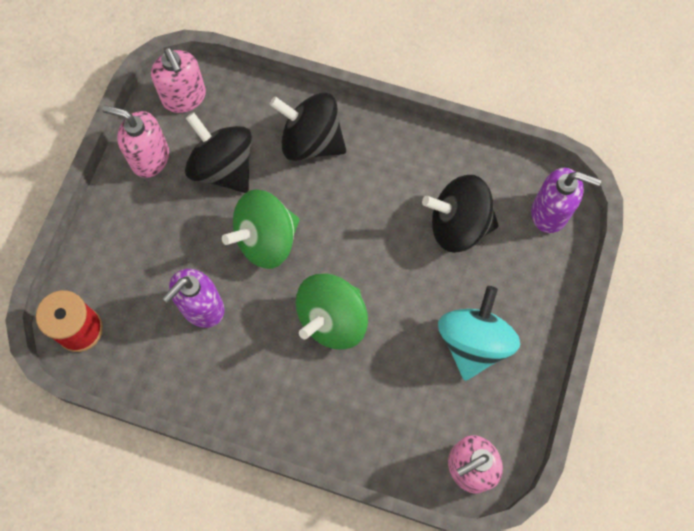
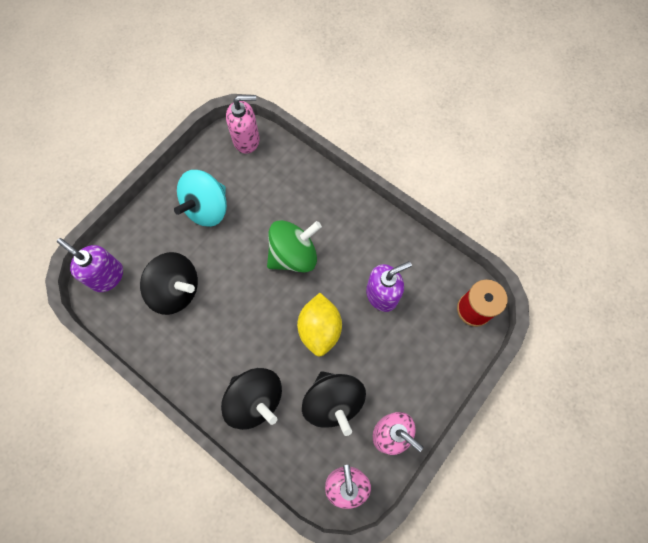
camera: 160 degrees left, 0 degrees up
(266, 240) = (319, 329): green spinning top -> yellow lemon

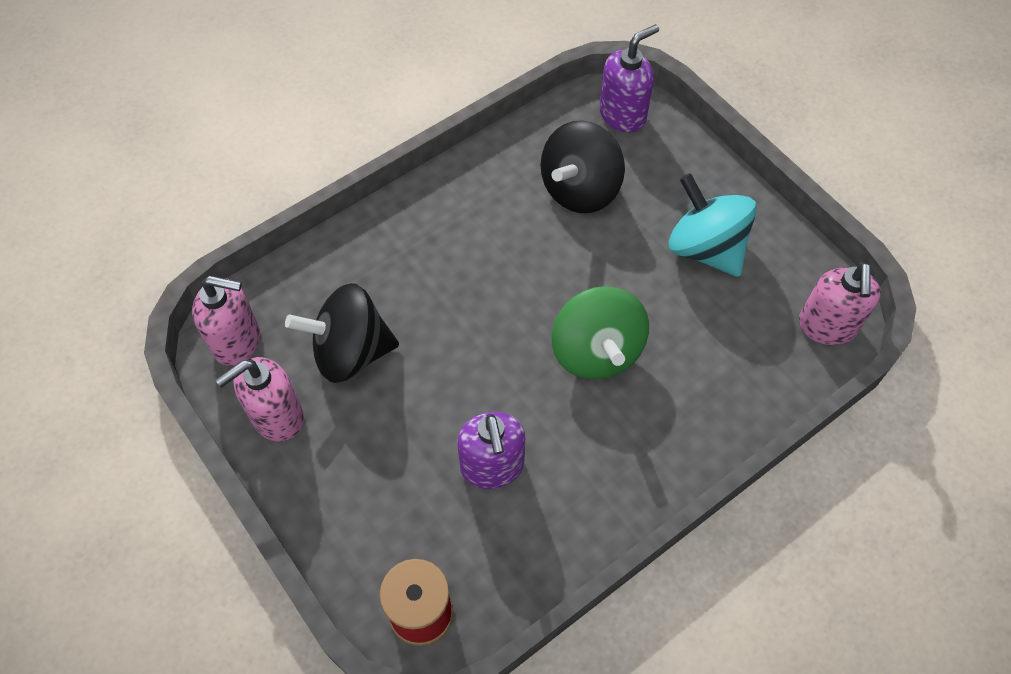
camera: 105 degrees right, 10 degrees down
(255, 400) = (390, 256): black spinning top -> none
(319, 329) = (464, 360): yellow lemon -> none

